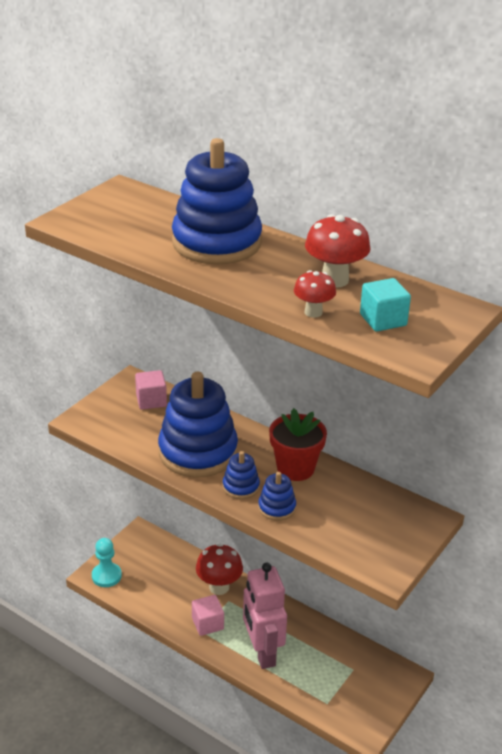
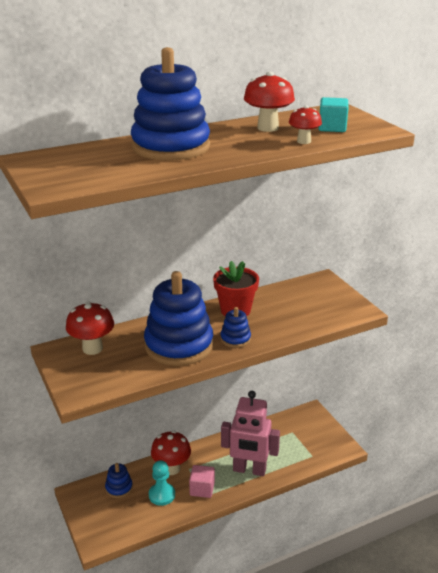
camera: 60 degrees left, 5 degrees down
(106, 576) = (104, 533): turquoise pawn -> turquoise pawn (162, 495)
(151, 400) = (92, 348): pink cube -> red mushroom
(277, 508) = (270, 331): blue stacking toy -> blue stacking toy (119, 488)

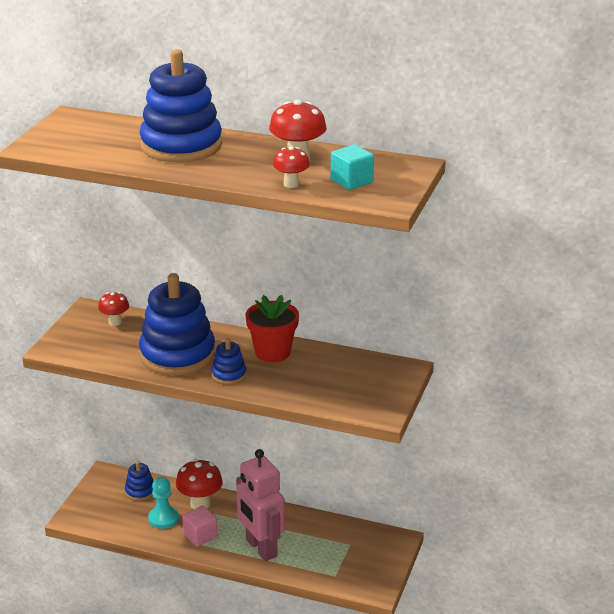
camera: 45 degrees right, 0 degrees up
(92, 348) = (115, 322): red mushroom -> red mushroom, size x0.62

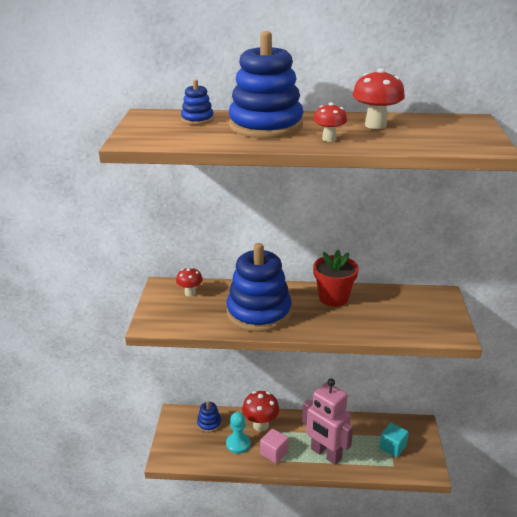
camera: 15 degrees left, 0 degrees up
(229, 375) = (312, 323): blue stacking toy -> blue stacking toy (197, 119)
(291, 184) = (393, 143): red mushroom -> red mushroom (329, 139)
(351, 181) = (440, 136): turquoise cube -> turquoise cube (392, 447)

